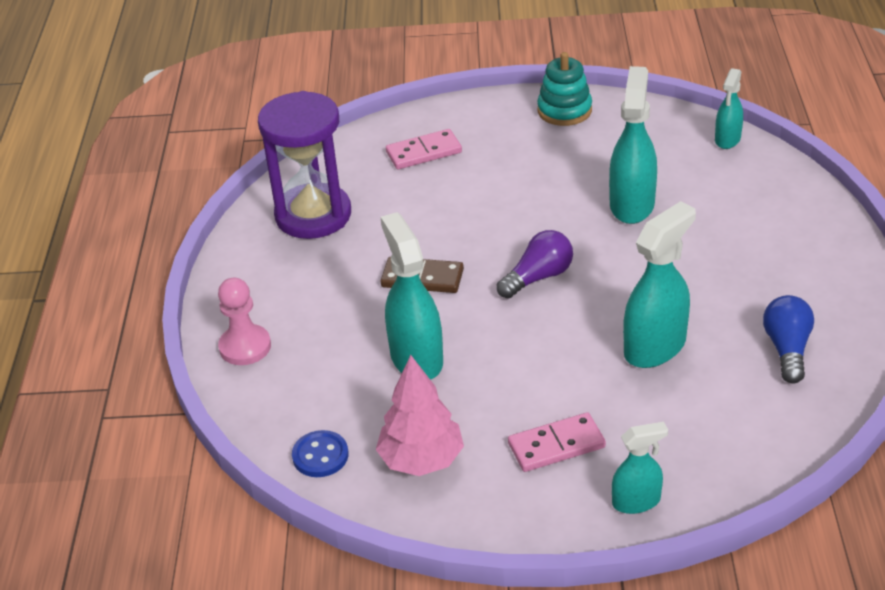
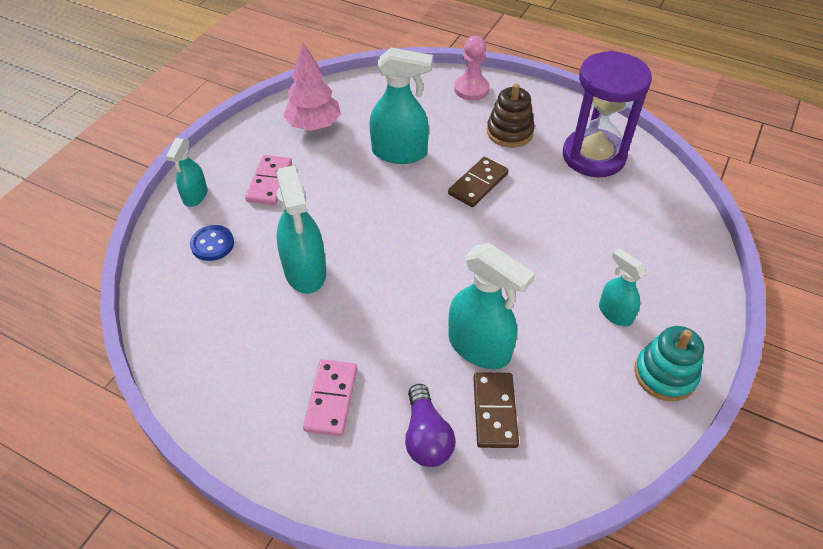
camera: 115 degrees right, 10 degrees up
(313, 286) = (509, 132): none -> brown stacking toy
(320, 456) = (354, 91): blue button -> blue button (212, 244)
(424, 152) = (645, 245): pink domino -> pink domino (331, 399)
(538, 277) = (431, 244): purple light bulb -> purple light bulb (426, 437)
(684, 176) = (494, 411): none -> brown domino
(727, 139) = (534, 490): turquoise spray bottle -> turquoise spray bottle (615, 313)
(787, 349) = (232, 347): blue light bulb -> none

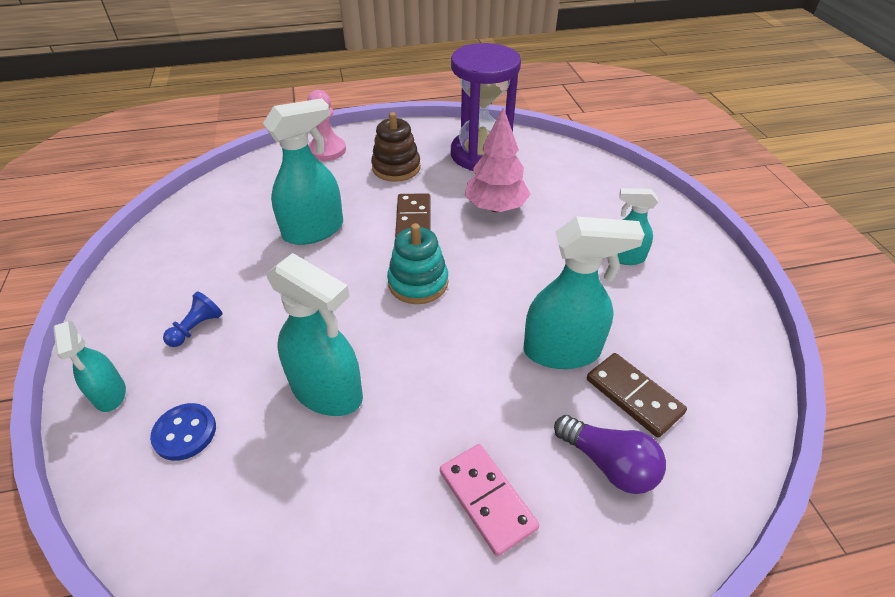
camera: 40 degrees left, 5 degrees down
(270, 182) = (196, 328): pink domino -> blue pawn
(314, 125) = (196, 249): pink tree -> pink tree (495, 207)
(665, 374) = (706, 279): turquoise stacking toy -> turquoise stacking toy (418, 283)

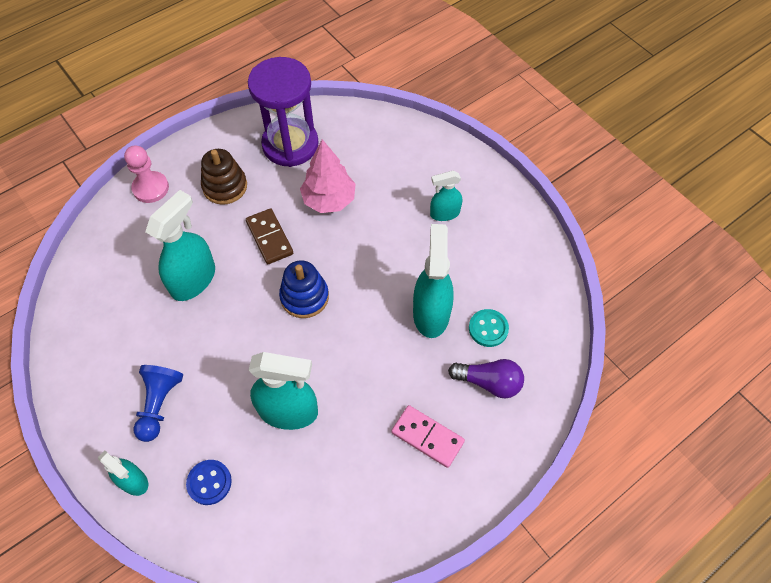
camera: 25 degrees left, 15 degrees up
(196, 328) = (159, 404): blue pawn -> blue pawn, size x1.56
(418, 283) = (304, 297): turquoise stacking toy -> blue stacking toy
(562, 351) = (431, 313): turquoise spray bottle -> turquoise spray bottle turned 60 degrees counterclockwise
(633, 396) = (488, 329): brown domino -> turquoise button

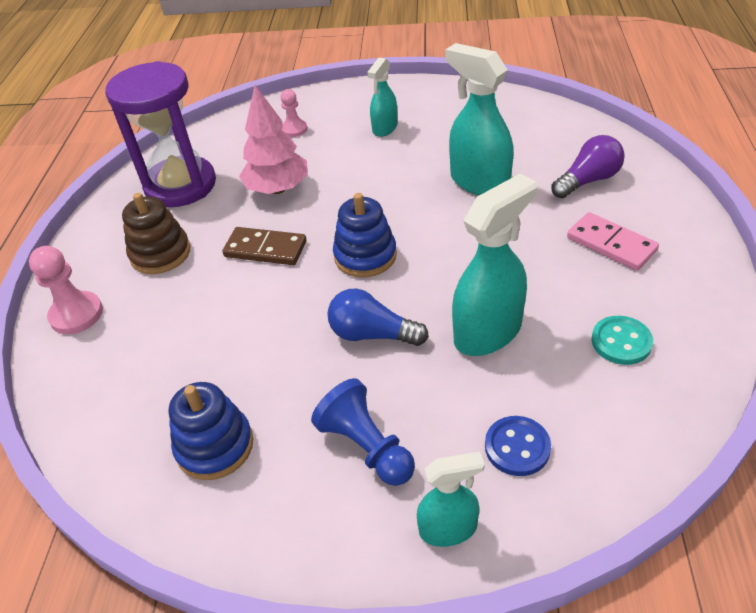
camera: 45 degrees left, 15 degrees down
(112, 331) = (215, 446): none -> blue stacking toy
(193, 280) = (240, 334): turquoise spray bottle -> none
(241, 349) = (372, 334): none -> blue light bulb
(397, 160) = (294, 129): none -> pink pawn
(427, 437) = (611, 244): pink domino -> pink domino turned 60 degrees clockwise
(488, 329) = (531, 157): turquoise button -> turquoise button (621, 342)

